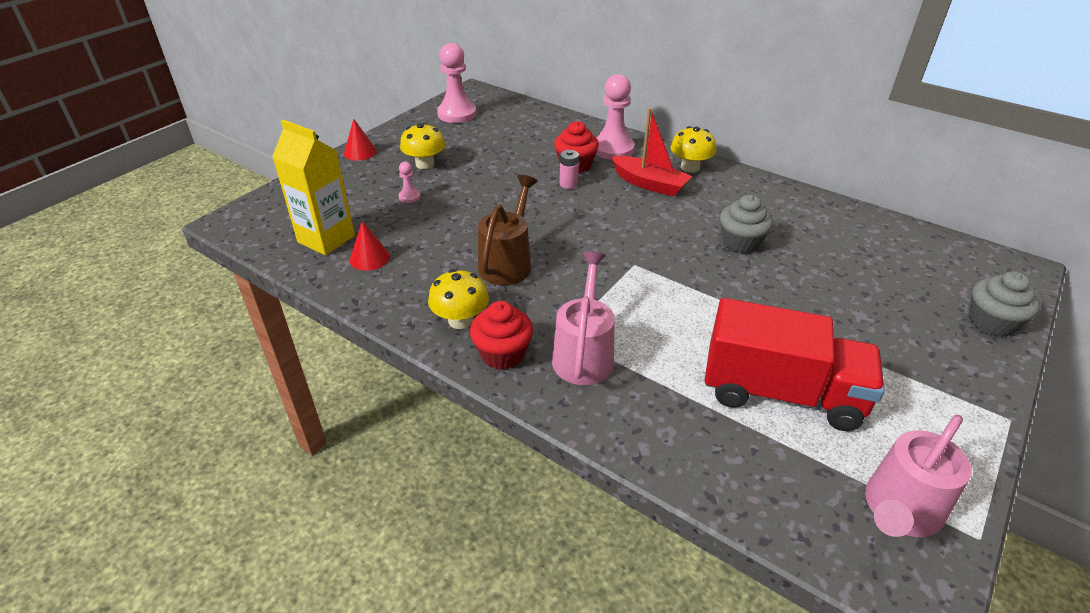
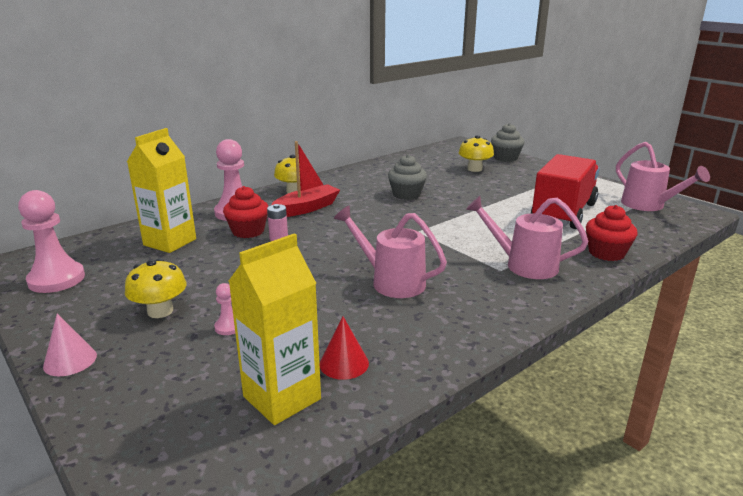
camera: 75 degrees left, 15 degrees down
(360, 152) = (70, 360): red cone -> pink cone
(460, 320) = (472, 314): yellow mushroom -> yellow mushroom (474, 169)
(502, 354) = (521, 298): red cupcake -> red cupcake (606, 253)
(508, 262) = (391, 281): brown watering can -> pink watering can
(534, 136) = (170, 242): none -> yellow carton

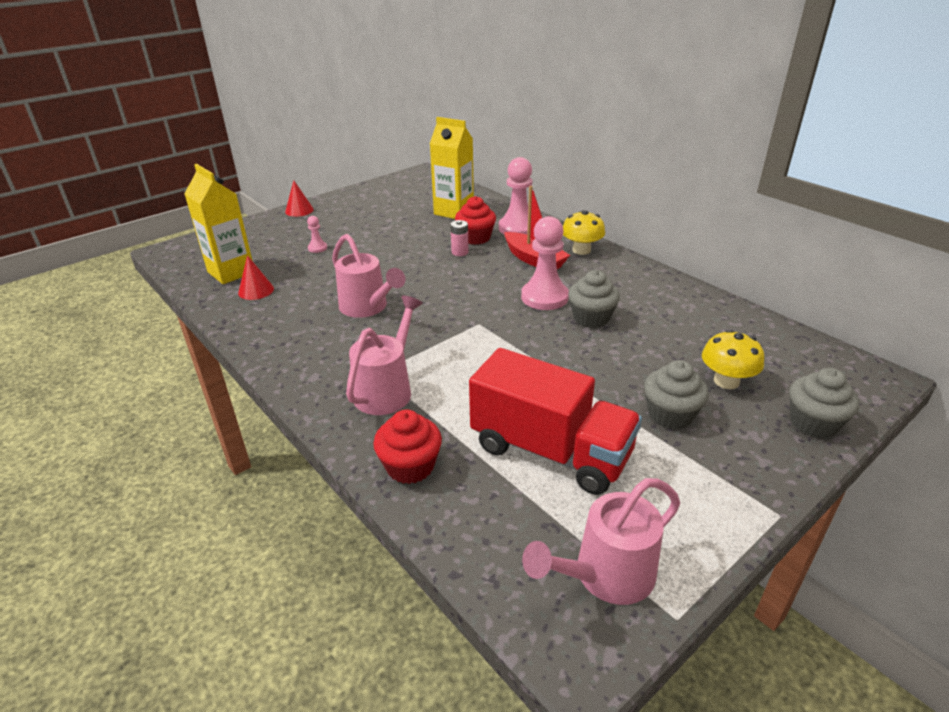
camera: 90 degrees right, 10 degrees up
(56, 279) = (397, 188): pink pawn -> pink pawn (544, 297)
(70, 360) = (299, 210): pink cone -> red cone
(160, 311) = (346, 224): yellow mushroom -> none
(391, 281) = (367, 308): pink watering can -> pink watering can turned 105 degrees clockwise
(512, 183) = (670, 415): none -> grey cupcake

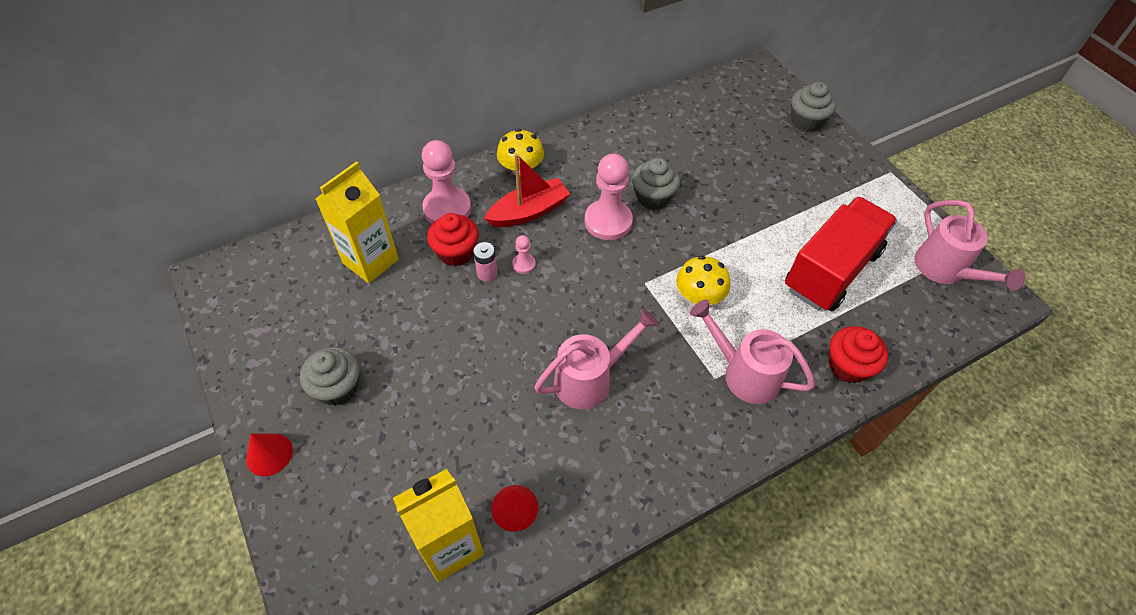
camera: 80 degrees left, 20 degrees up
(317, 248) = (415, 429): pink pawn -> pink pawn (524, 264)
(670, 415) = (793, 189): grey cupcake -> grey cupcake (338, 387)
(726, 381) = (756, 145): yellow mushroom -> yellow mushroom (699, 297)

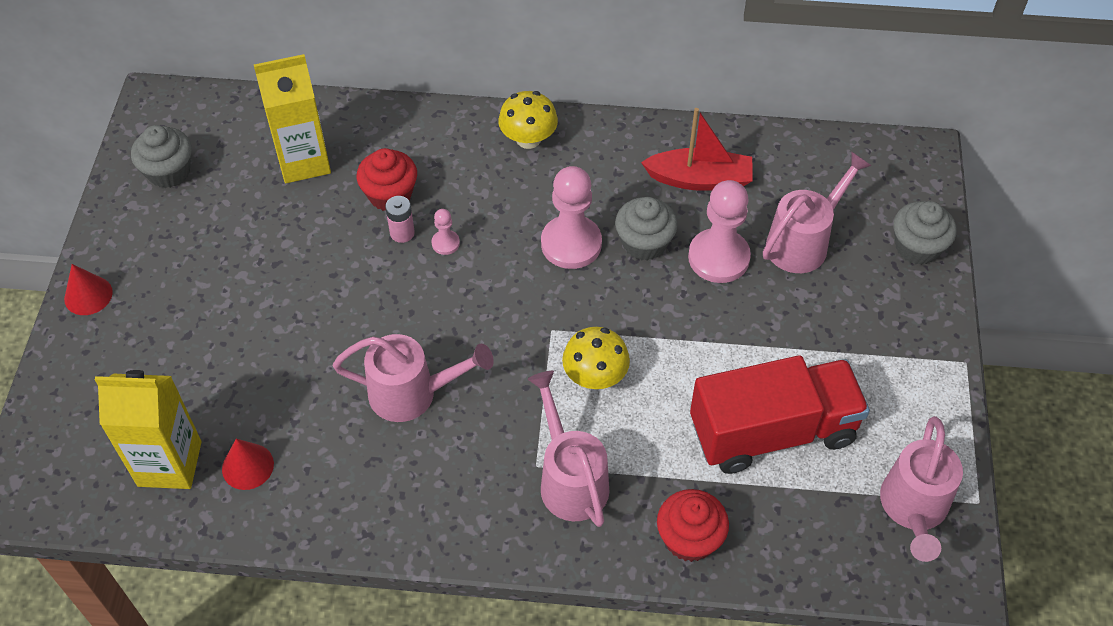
camera: 35 degrees right, 0 degrees up
(338, 387) = (185, 268): grey cupcake -> grey cupcake (169, 172)
(447, 208) = (418, 144): pink pawn -> pink pawn (718, 257)
(529, 212) = (497, 190): red boat -> red boat (699, 179)
(744, 149) = (804, 242): none -> pink watering can

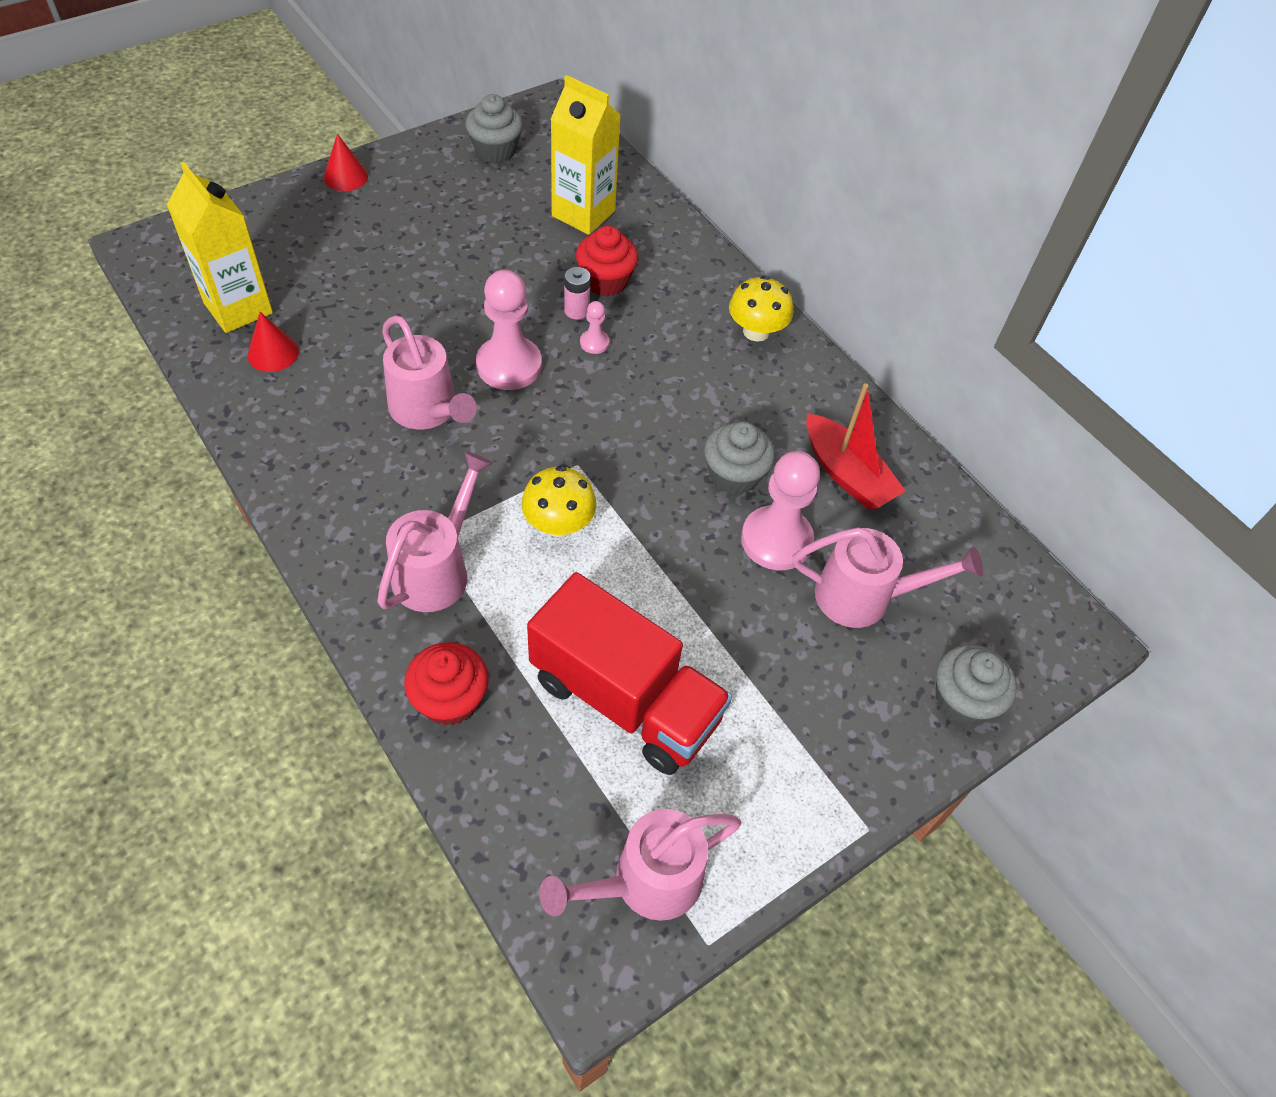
camera: 45 degrees right, 0 degrees up
(571, 244) = (679, 424): pink pawn -> pink pawn (509, 365)

